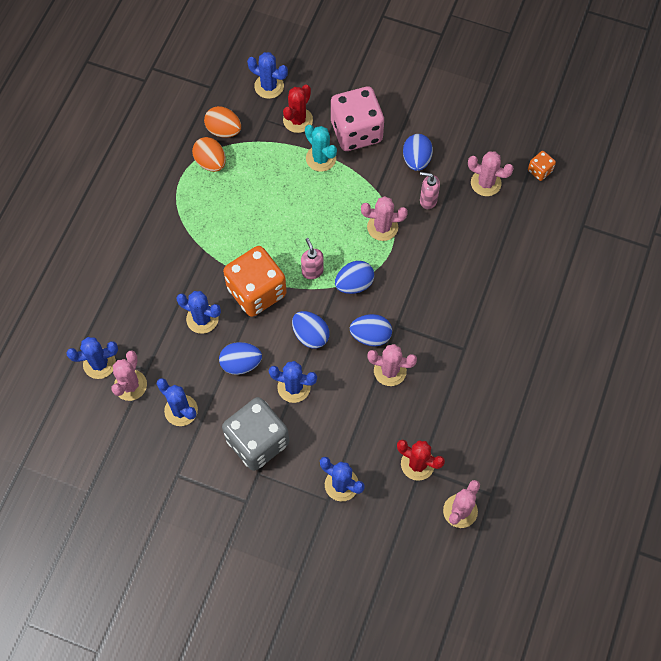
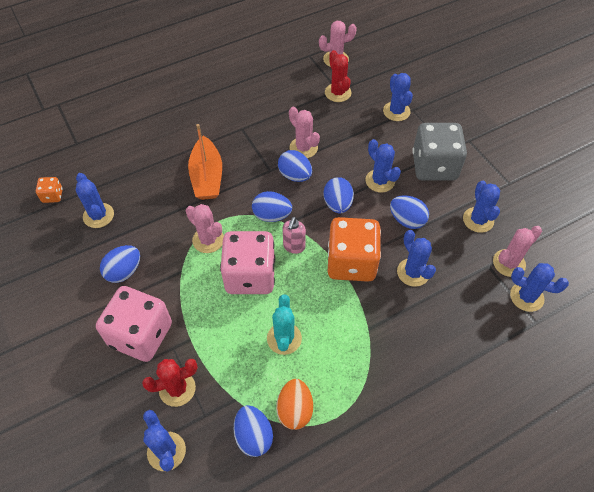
camera: 140 degrees left, 10 degrees down
(223, 130) = (253, 436): orange egg -> blue egg
(321, 158) = (195, 334): turquoise cactus -> turquoise cactus (284, 338)
(323, 224) = (250, 275): none -> pink dice
(428, 200) = (153, 234): pink soap dispenser -> none
(441, 278) = (207, 177): none -> orange boat
(485, 183) = (98, 215): pink cactus -> blue cactus

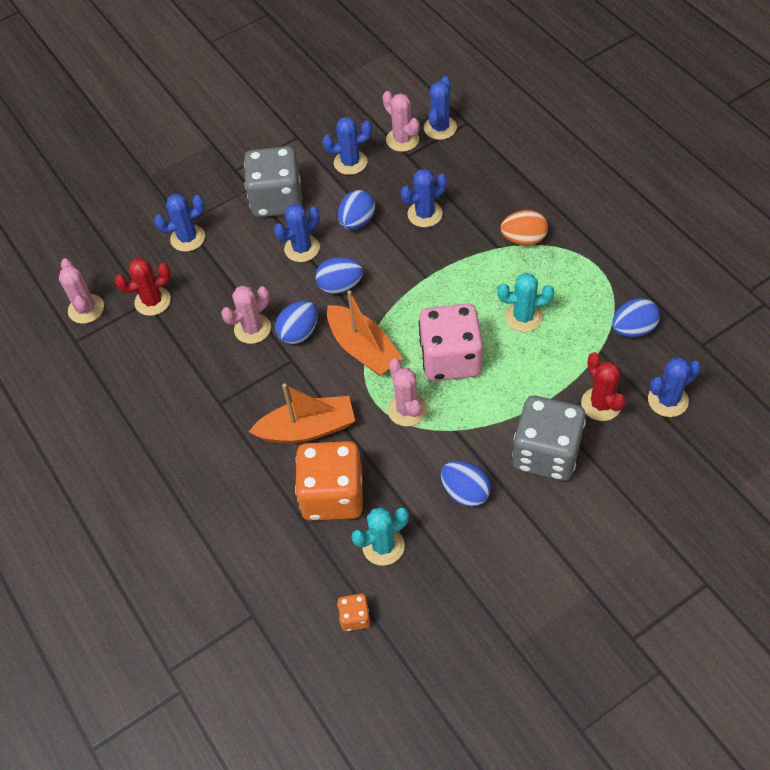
camera: 90 degrees left, 0 degrees up
(98, 215) = (383, 546): blue cactus -> turquoise cactus
(141, 335) = (546, 453): pink dice -> grey dice
(208, 240) = (407, 409): pink cactus -> pink cactus turned 60 degrees counterclockwise
(272, 215) = (363, 349): blue egg -> orange boat
(294, 246) = (405, 322): pink soap dispenser -> none
(295, 410) = (598, 299): orange egg -> orange egg (523, 239)
(351, 262) = (420, 267): orange dice -> orange dice (332, 495)

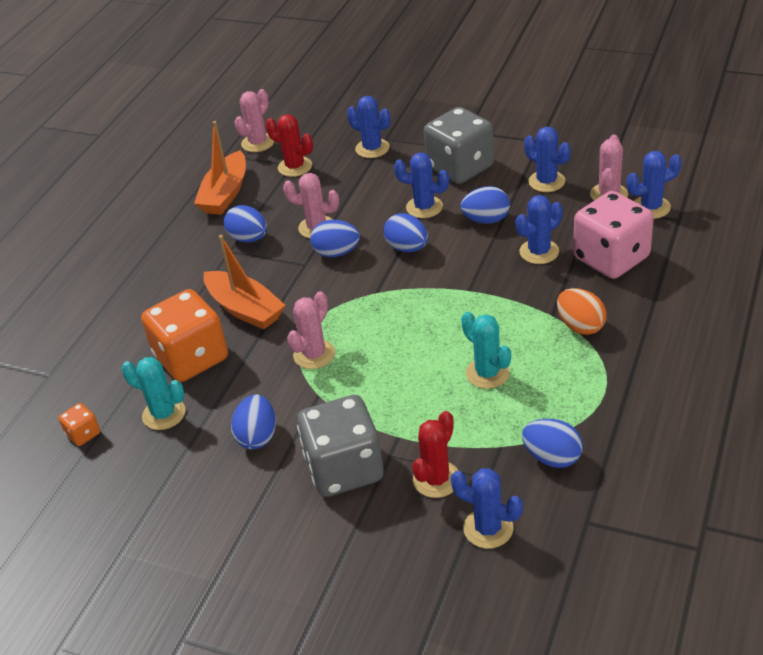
camera: 55 degrees right, 15 degrees down
(217, 382) = (248, 238): none -> blue egg
(363, 349) = (354, 296): orange boat -> orange boat (225, 194)
(425, 214) = (539, 252): blue cactus -> blue cactus turned 60 degrees counterclockwise
(450, 359) = (393, 352): pink dice -> pink dice (611, 258)

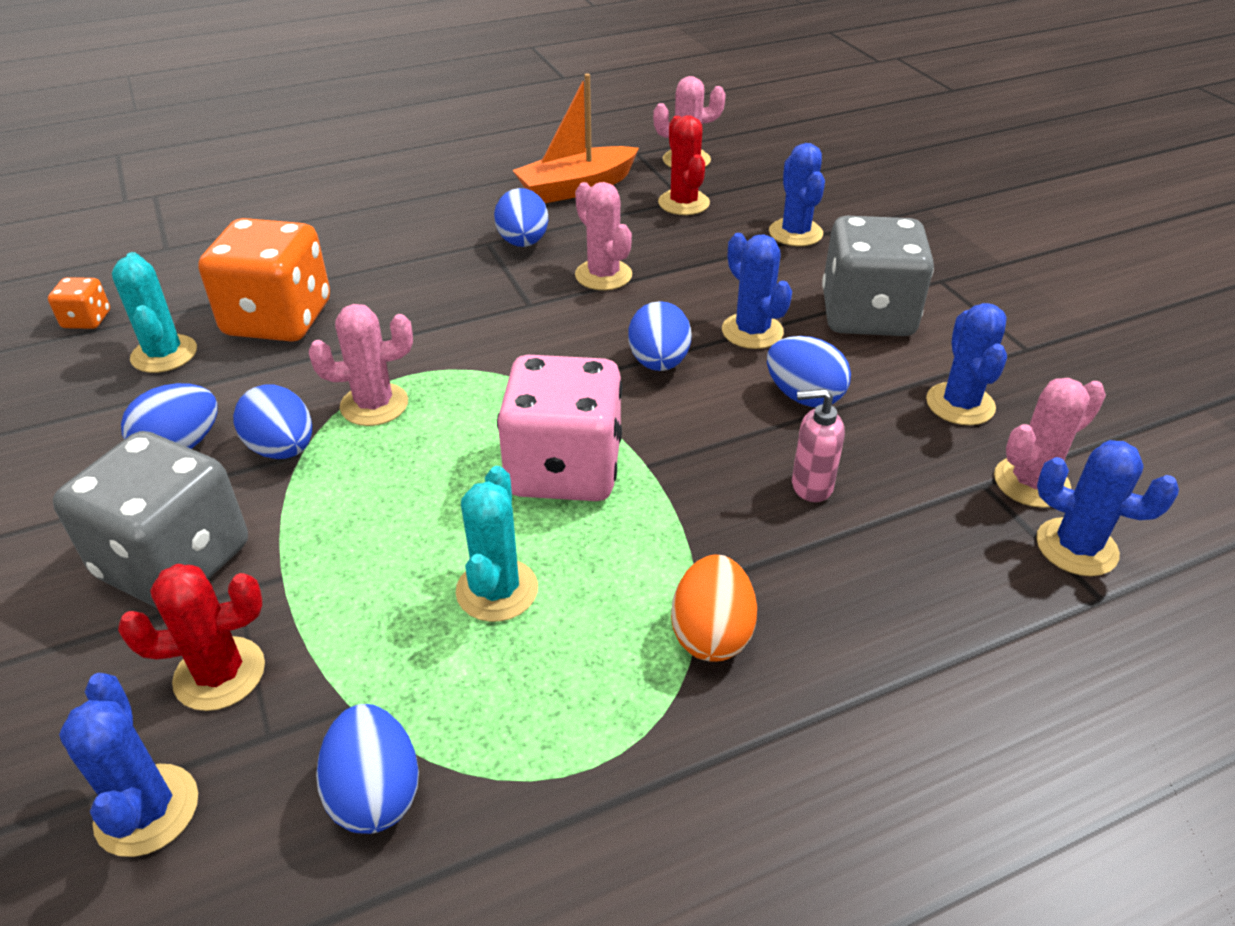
camera: 40 degrees right, 0 degrees up
(245, 309) = (401, 308): orange boat -> none
(336, 253) = (578, 314): blue egg -> blue egg (282, 449)
(539, 252) = (811, 486): blue cactus -> pink soap dispenser
(611, 258) = (903, 573): pink dice -> pink dice (564, 469)

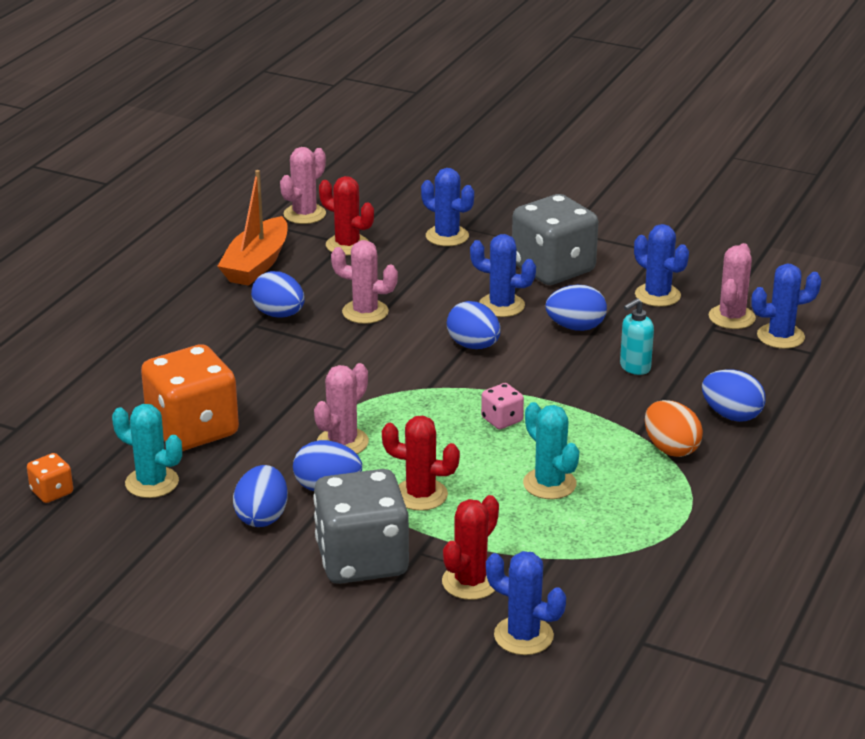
camera: 40 degrees left, 10 degrees down
(348, 515) = (420, 495): none -> red cactus
(375, 793) = (612, 575): blue egg -> blue egg (731, 415)
(564, 469) = (502, 420): pink dice -> pink dice, size x0.44
(811, 486) = (634, 367): pink soap dispenser -> turquoise soap dispenser

